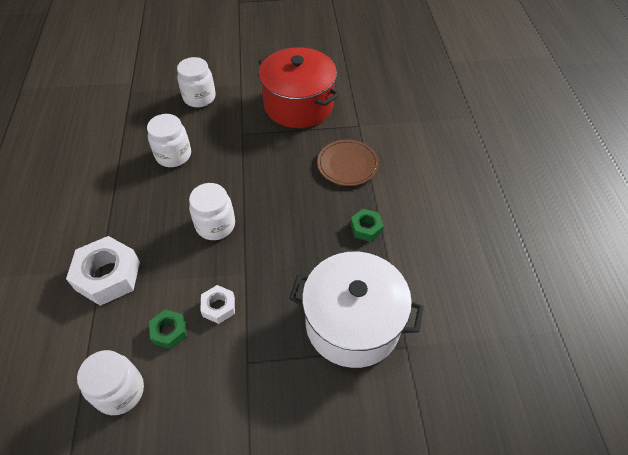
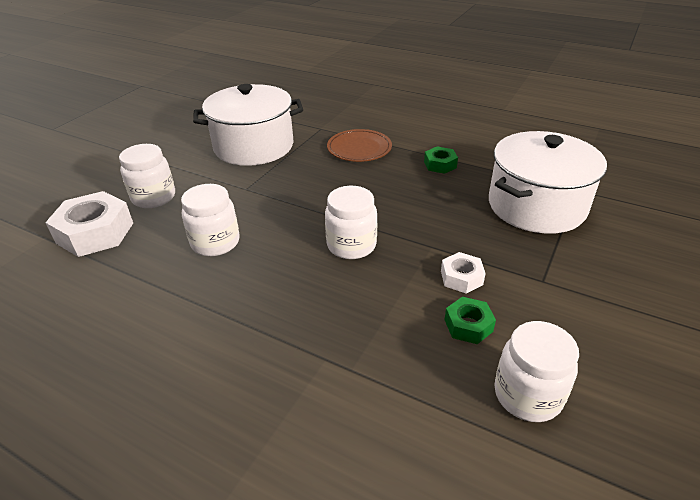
camera: 55 degrees left, 15 degrees down
(108, 276) = (344, 355): white nut -> white nut (95, 233)
(298, 105) = (254, 146): red pot -> white pot

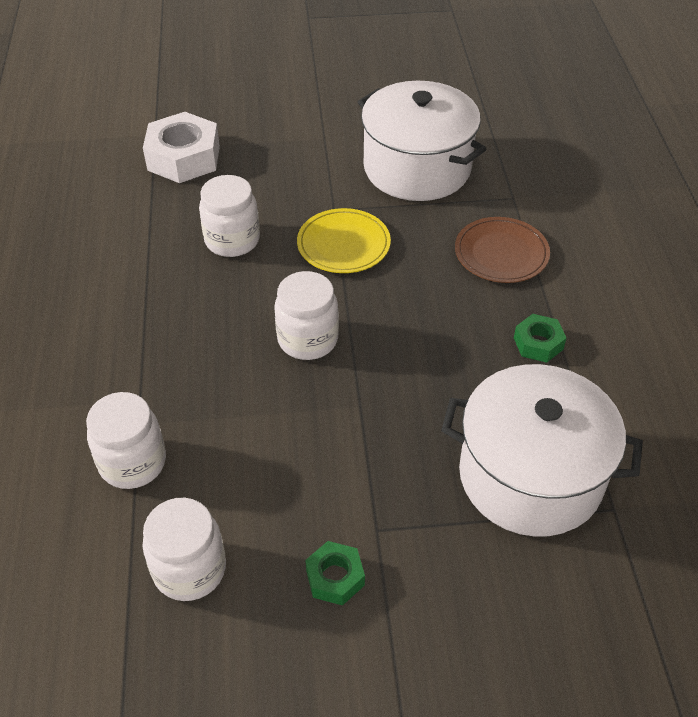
camera: 55 degrees right, 10 degrees up
(154, 197) = (262, 157): white jar -> white jar (133, 463)
(282, 197) = (343, 244): none -> yellow plate
(461, 278) = (325, 453): white nut -> none
(468, 325) = (254, 487): green nut -> green nut (335, 577)

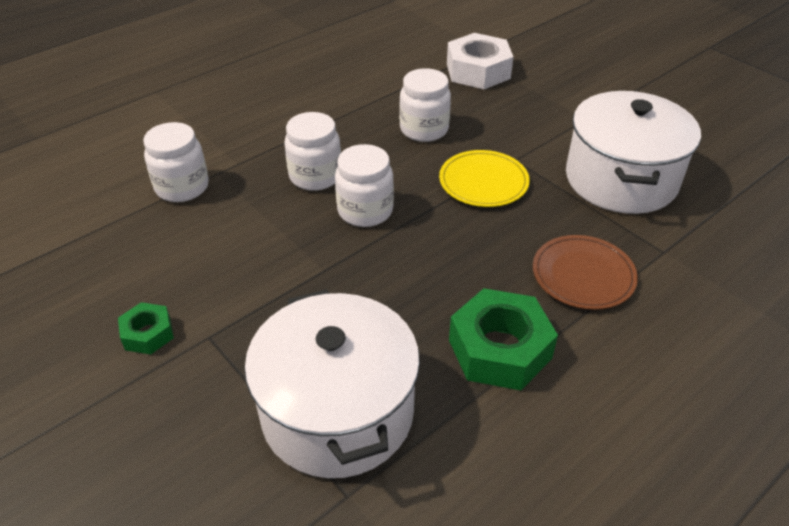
camera: 55 degrees right, 5 degrees down
(189, 569) = (110, 256): white jar -> white jar (315, 176)
(538, 343) = (499, 349): green nut -> green nut, size x1.88

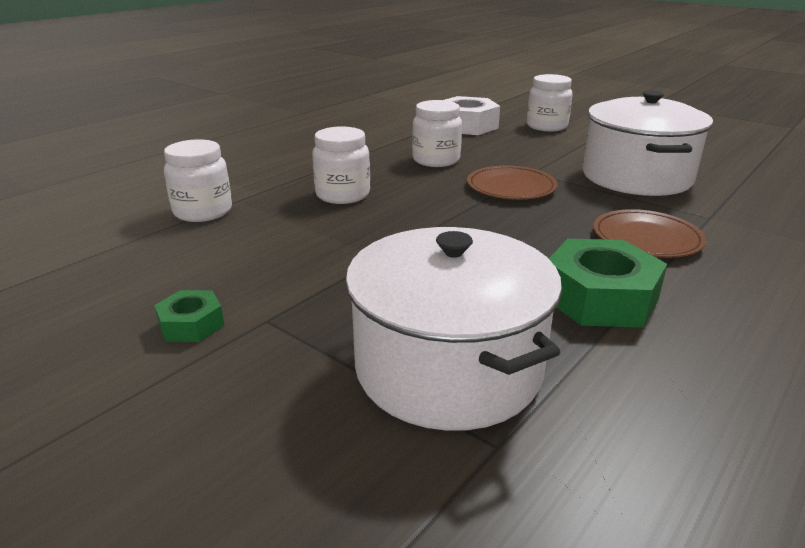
camera: 10 degrees left, 15 degrees down
(365, 211) = (404, 213): white jar -> white jar (546, 126)
(483, 182) = (511, 187): yellow plate -> brown plate

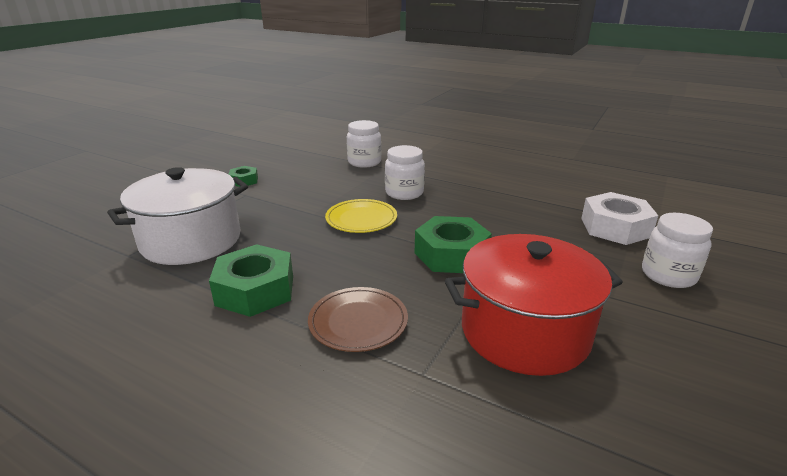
camera: 80 degrees right, 0 degrees up
(412, 225) = (361, 219): none -> yellow plate
(436, 160) = (497, 219): white jar -> none
(511, 187) = (451, 254): brown plate -> green nut
(636, 177) = (524, 331): white pot -> red pot

